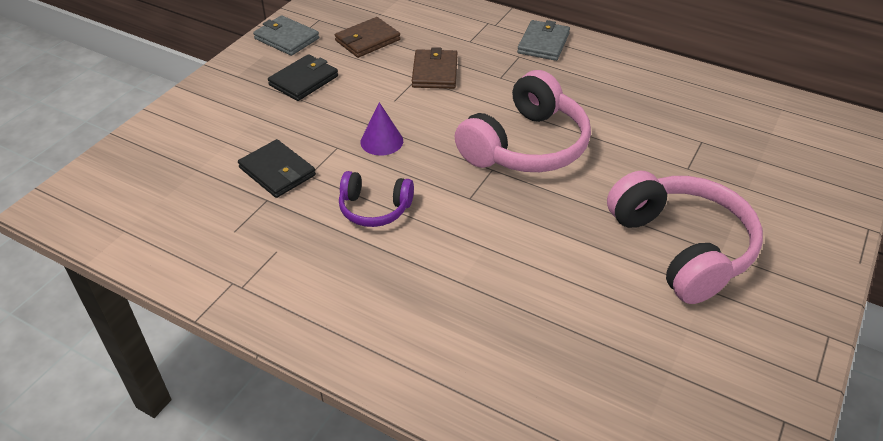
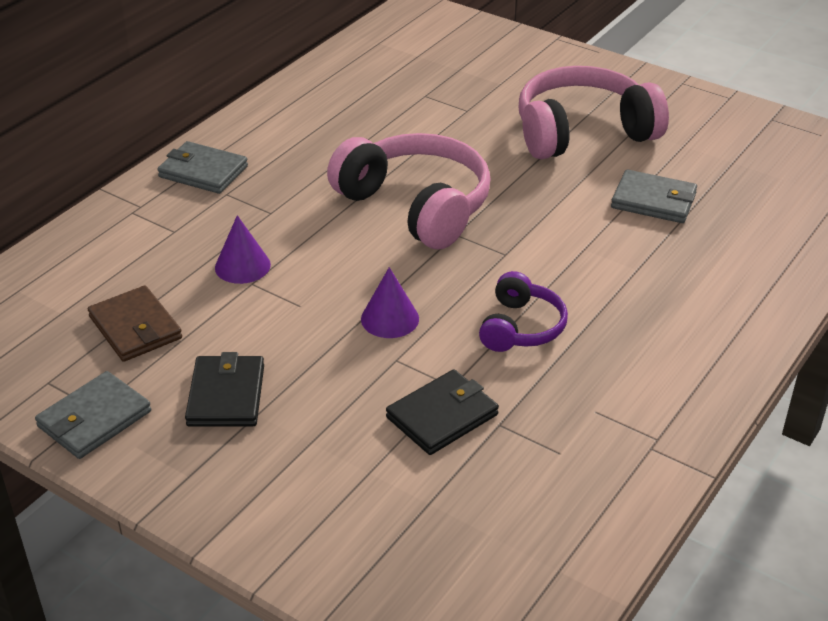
camera: 85 degrees left, 5 degrees down
(304, 80) = (226, 395): black wallet -> black wallet turned 45 degrees clockwise
(435, 72) = (242, 266): brown wallet -> purple cone
(573, 298) = (653, 201): none -> grey wallet

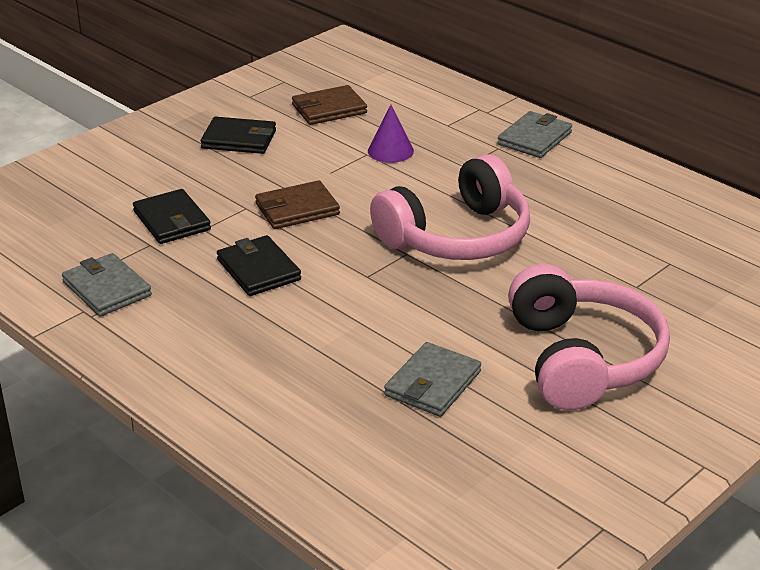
camera: 100 degrees right, 5 degrees down
(94, 419) = (239, 95): grey wallet -> grey wallet (107, 289)
(390, 319) = (297, 209): purple cone -> brown wallet
(521, 327) = (258, 270): purple headphones -> black wallet

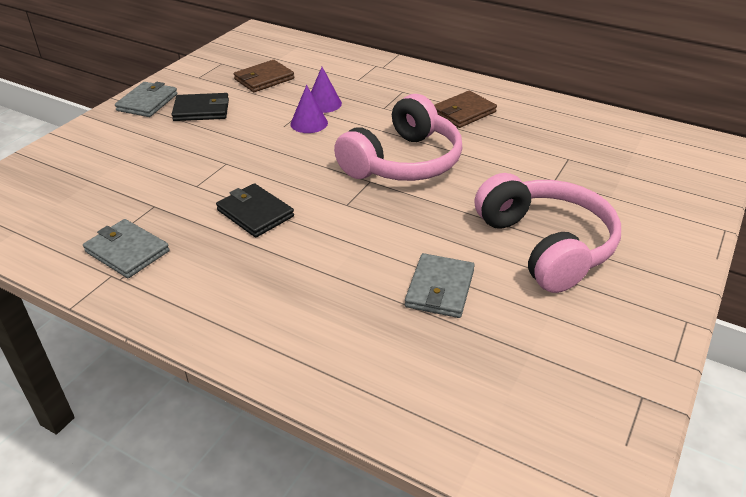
camera: 15 degrees left, 5 degrees up
(171, 221) = (167, 183): black wallet -> none
(297, 209) = (268, 158): brown wallet -> brown wallet (463, 112)
(362, 173) = (309, 123): none -> purple cone
(535, 138) = (425, 81): grey wallet -> grey wallet (147, 102)

